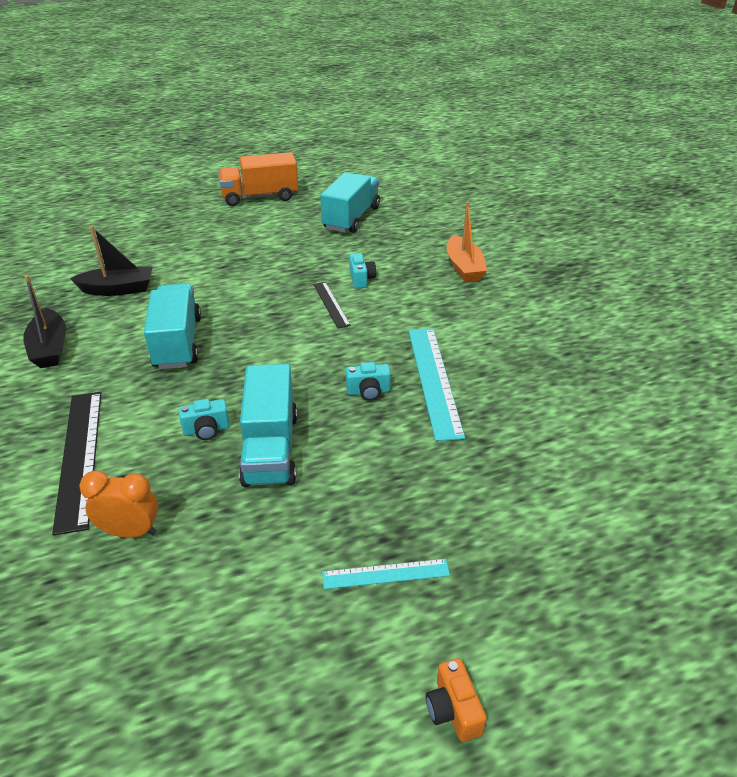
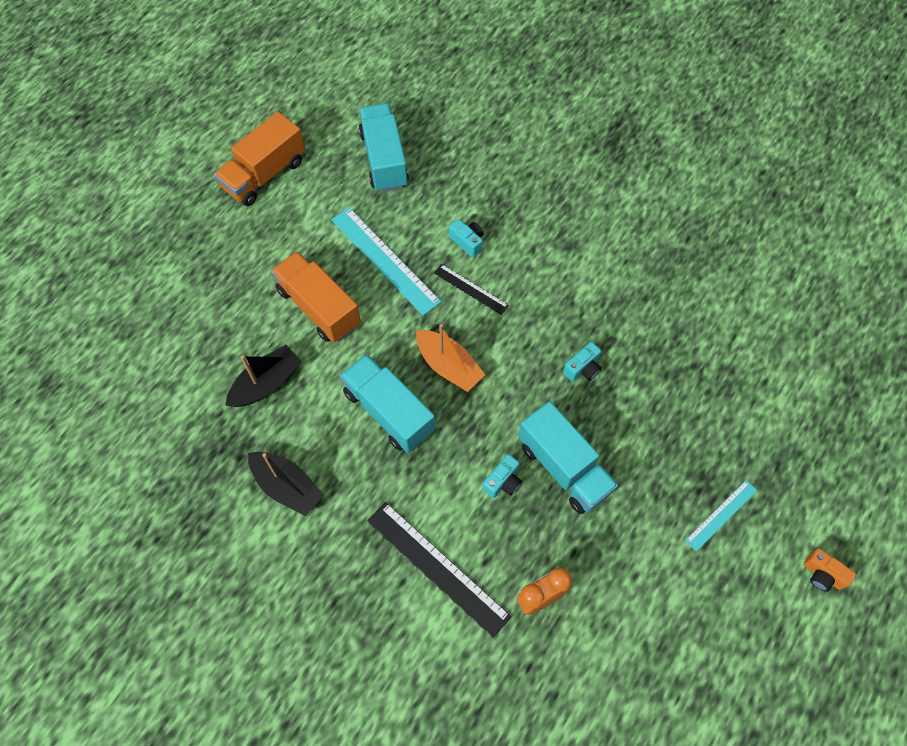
camera: 35 degrees left, 25 degrees up
(207, 268) = (319, 307): none -> orange truck
(434, 380) = (618, 327): turquoise ruler -> turquoise ruler (384, 260)
(464, 268) = (539, 177): orange boat -> orange boat (448, 366)

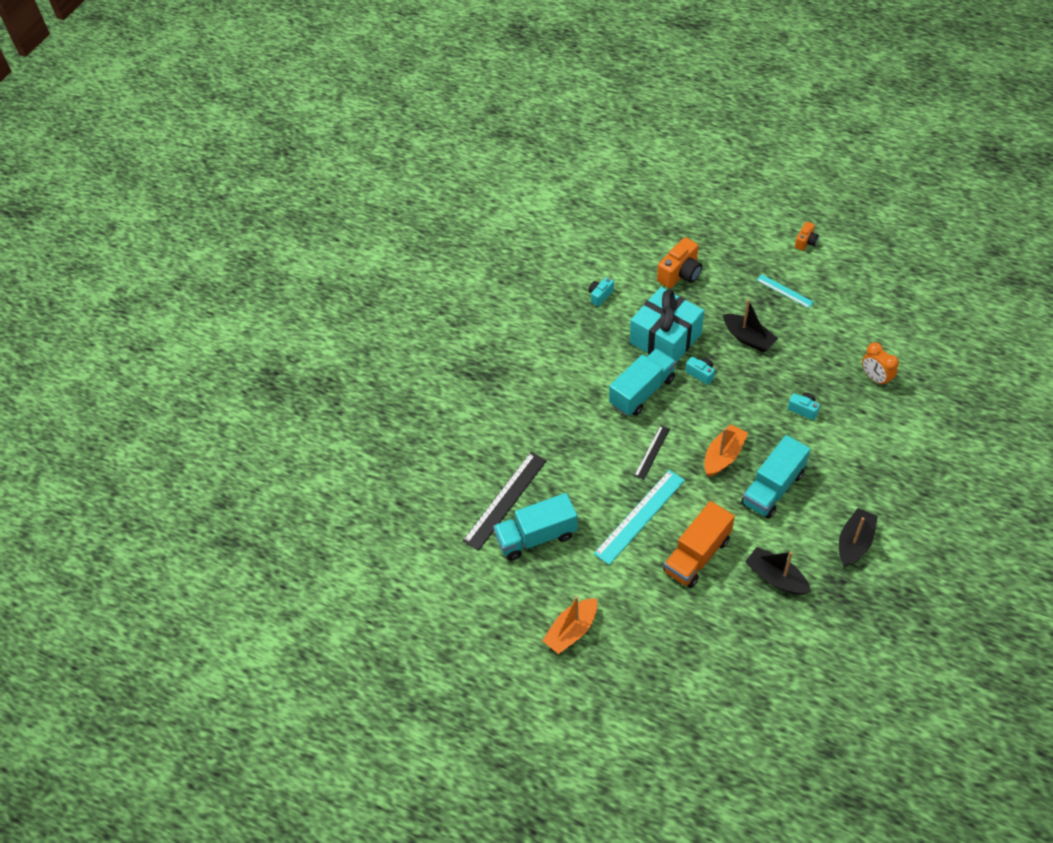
camera: 95 degrees left, 10 degrees down
(264, 174) = (571, 631): orange truck -> orange boat
(437, 568) = (878, 438): black ruler -> black ruler (505, 500)
(467, 242) = (608, 461): turquoise camera -> turquoise camera (600, 295)
(564, 468) = (781, 376): turquoise truck -> turquoise truck (642, 391)
(636, 442) = (748, 338): none -> black boat
(648, 339) = (665, 338): none -> turquoise gift
(764, 381) = (680, 274): none -> orange camera

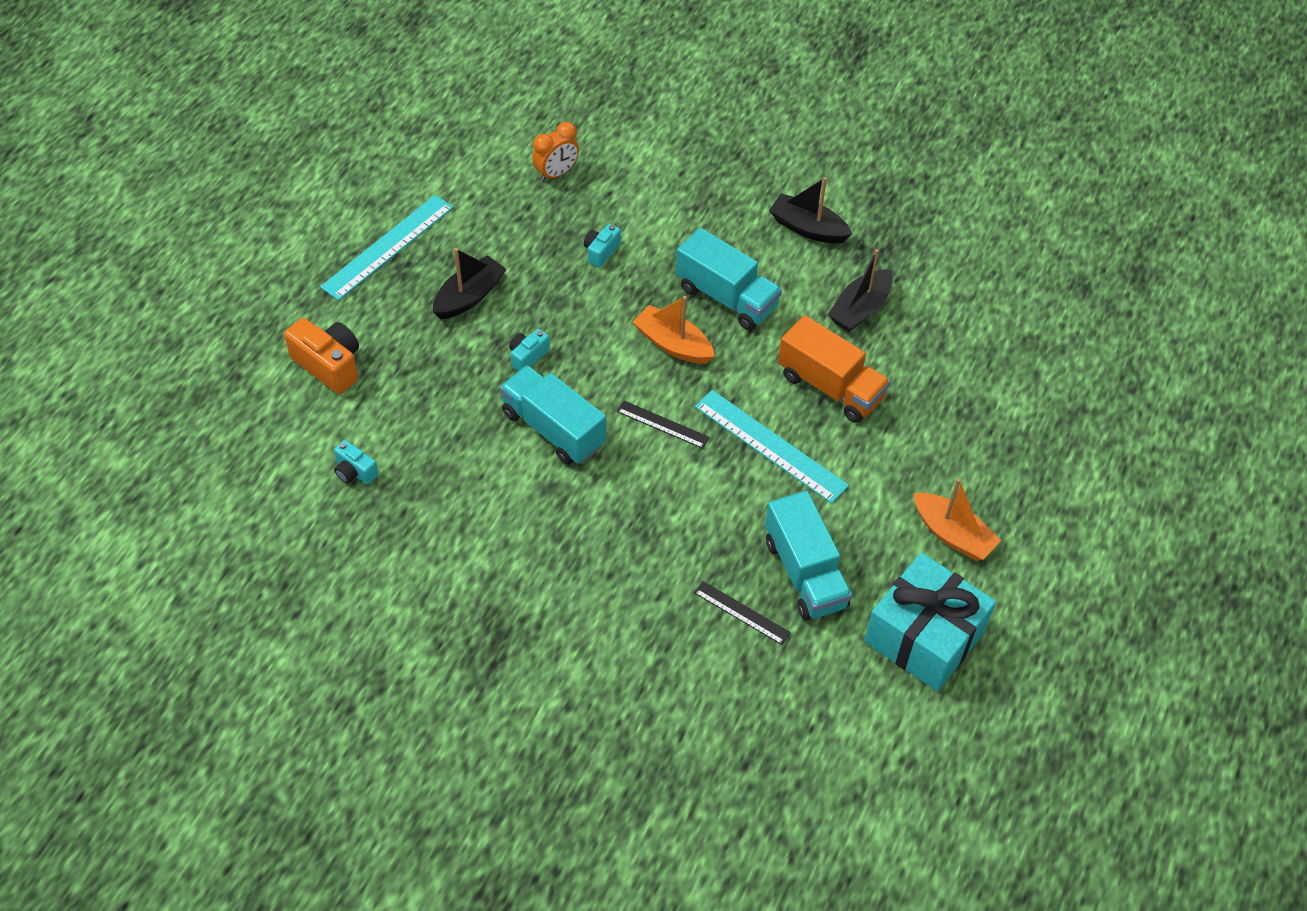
camera: 95 degrees left, 0 degrees up
(505, 500) = (742, 612): black ruler -> black ruler, size x0.55
(665, 338) = (455, 393): turquoise gift -> turquoise gift (924, 636)
(785, 291) = (387, 247): turquoise ruler -> turquoise ruler, size x1.80
(805, 242) = (297, 212): orange camera -> none

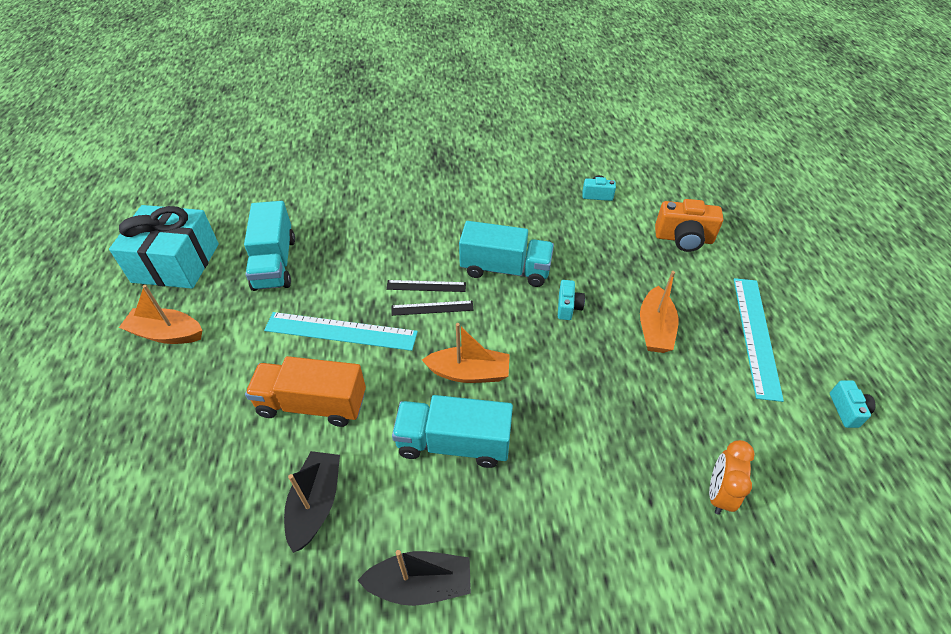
camera: 150 degrees right, 5 degrees down
(469, 296) = (655, 329): black boat -> orange boat
(601, 252) = (597, 427): turquoise camera -> turquoise camera (847, 410)
(742, 612) = (307, 226): black ruler -> black ruler (426, 286)
(805, 573) = (275, 263): turquoise truck -> turquoise truck turned 135 degrees counterclockwise

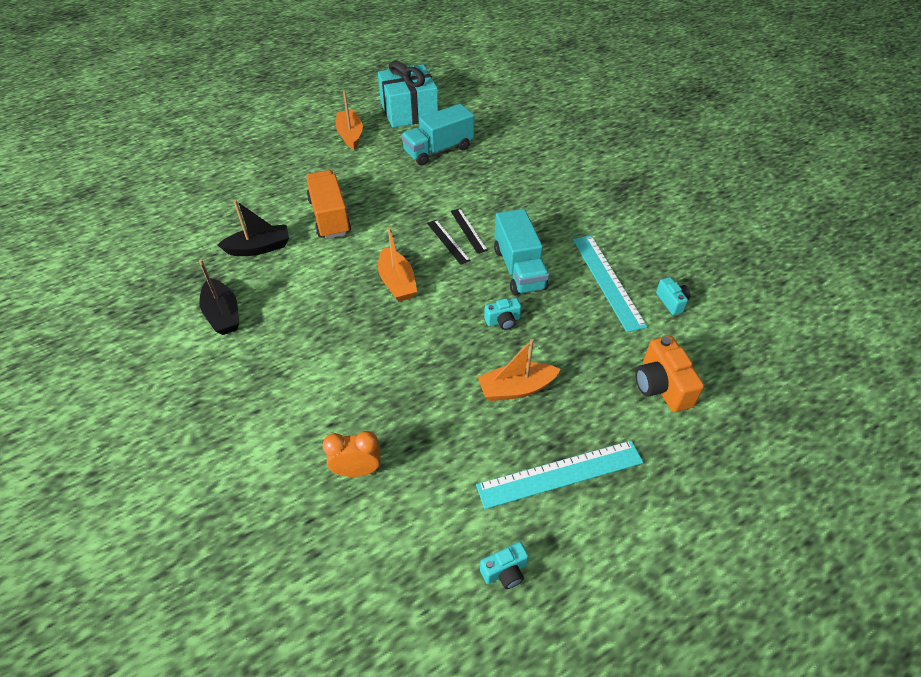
camera: 65 degrees right, 0 degrees up
(340, 331) = (396, 205): turquoise ruler -> turquoise ruler (607, 281)
(453, 443) = (331, 295): turquoise truck -> none

